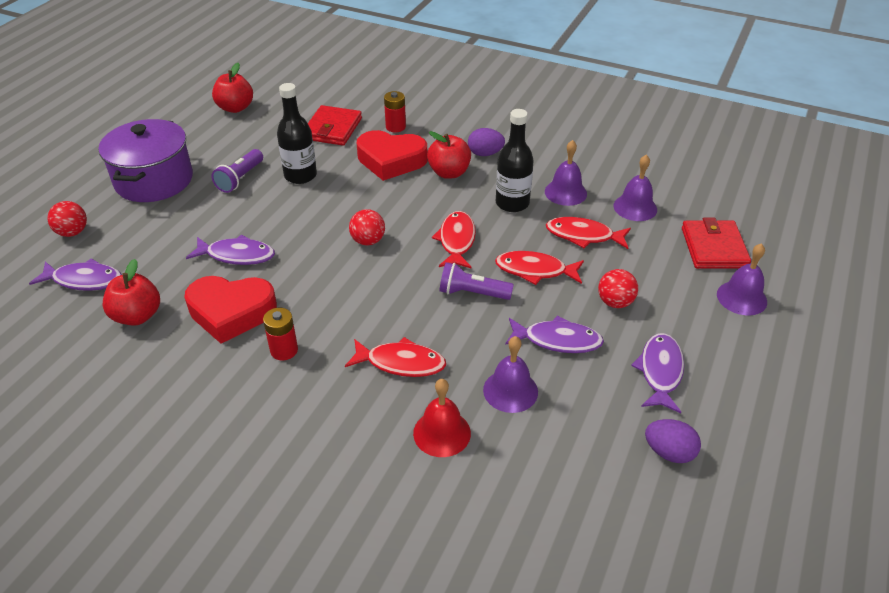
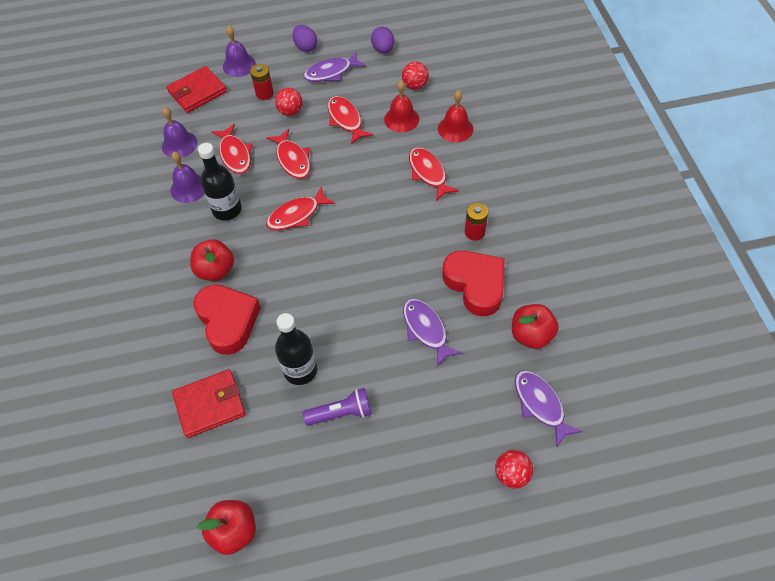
camera: 125 degrees left, 15 degrees up
(154, 180) = (400, 483): purple pot -> none
(368, 241) = (340, 263): red ball -> red ball (415, 85)
(395, 127) = (171, 355): red battery -> red battery (264, 94)
(472, 293) = (341, 176): purple flashlight -> none
(485, 154) = (170, 264): purple egg -> purple egg (306, 47)
(510, 390) = (401, 119): purple bell -> red bell
(557, 340) = (346, 120): purple fish -> red fish

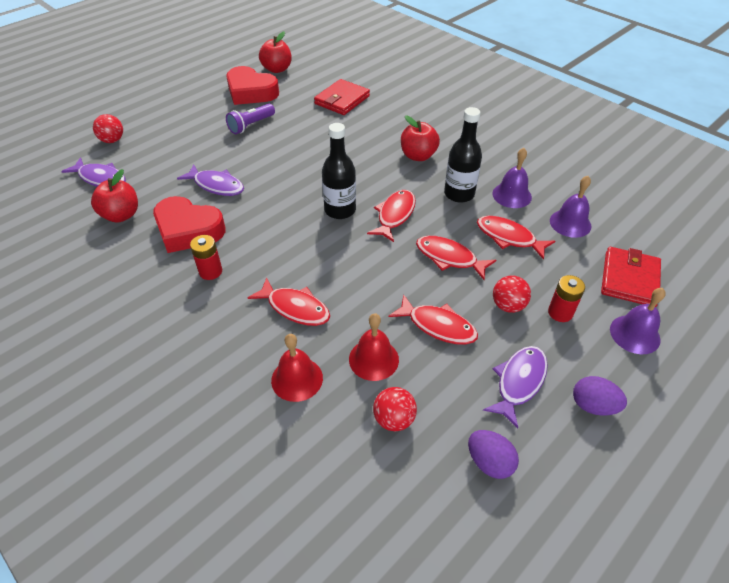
camera: 145 degrees right, 10 degrees down
(228, 321) = (375, 135): red heart -> red heart (251, 92)
(300, 370) = (297, 133): black bottle -> black bottle (340, 210)

